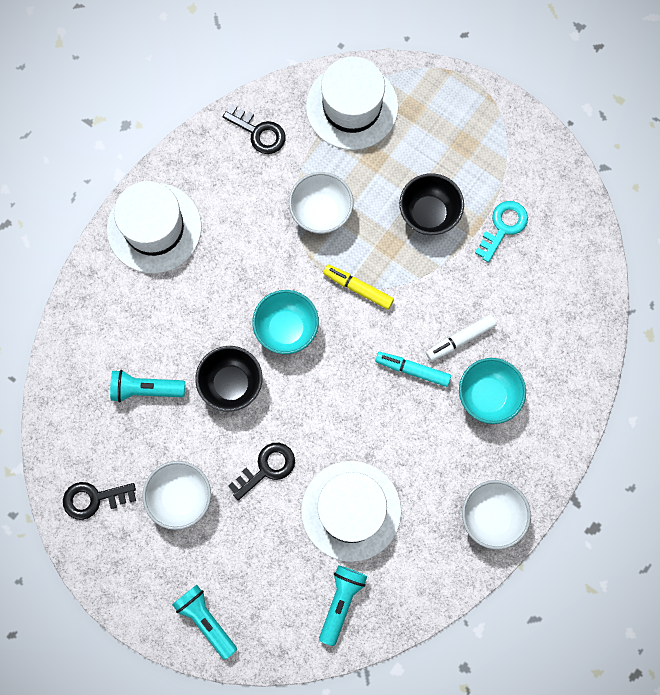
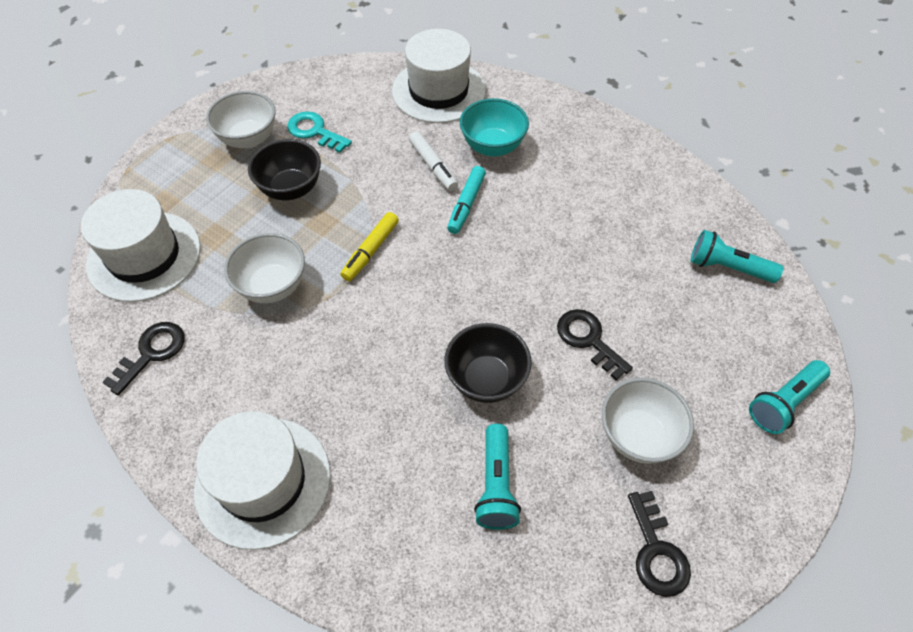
camera: 90 degrees left, 20 degrees down
(286, 329) = (416, 321): turquoise bowl -> none
(351, 510) = (626, 258): white hat -> white hat (438, 91)
(491, 516) = (614, 147): white bowl -> white bowl (249, 139)

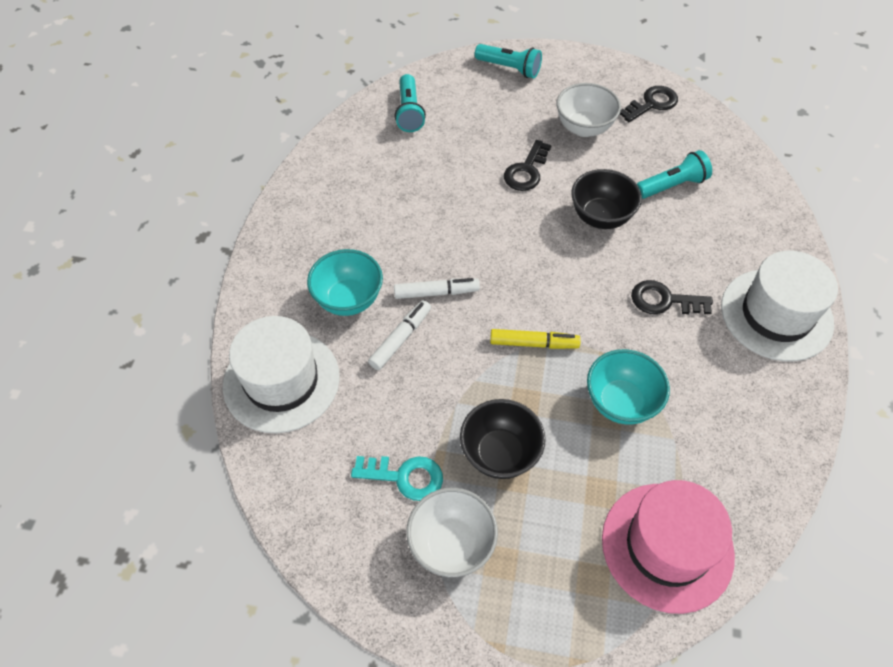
camera: 115 degrees left, 0 degrees up
(144, 256) = (667, 546): white hat -> pink hat
(151, 353) = (750, 462): black key -> black key (664, 300)
(273, 286) = (620, 402): white bowl -> turquoise bowl
(314, 131) = (405, 477): turquoise key -> turquoise key turned 90 degrees counterclockwise
(466, 204) = (436, 293): turquoise marker -> white marker

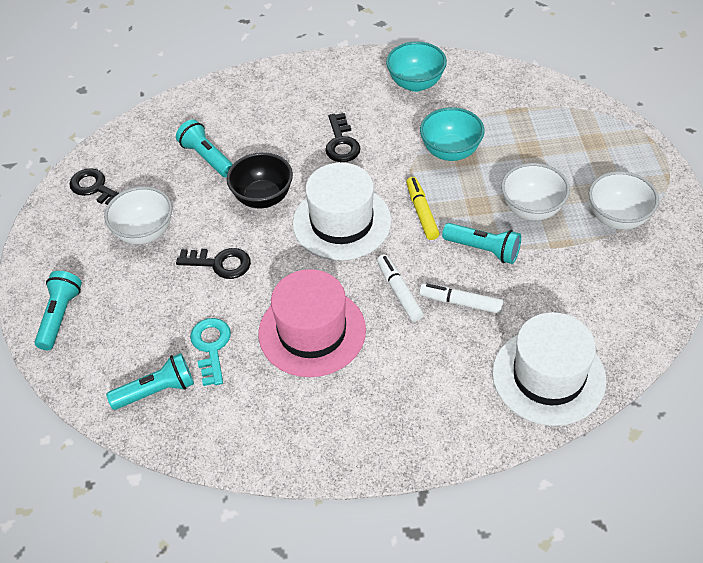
camera: 105 degrees left, 5 degrees down
(348, 299) = (437, 357): turquoise bowl -> turquoise bowl (416, 83)
(405, 477) = (584, 260): turquoise key -> turquoise key (211, 347)
(460, 383) = (483, 249): none -> turquoise flashlight
(500, 453) = (532, 209): black bowl -> white bowl
(667, 546) = (548, 111): pink hat -> pink hat (312, 331)
(776, 314) = (328, 81): white hat -> white hat (342, 222)

